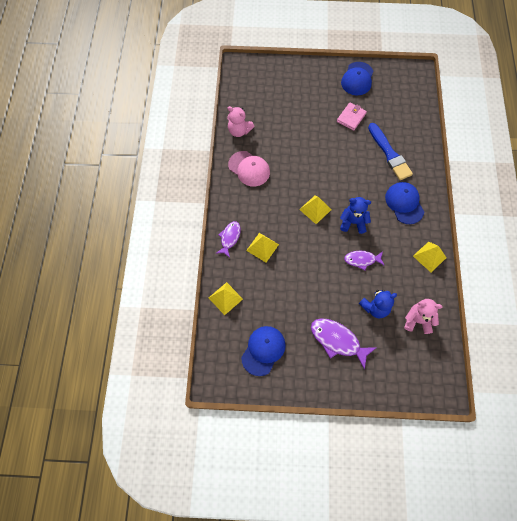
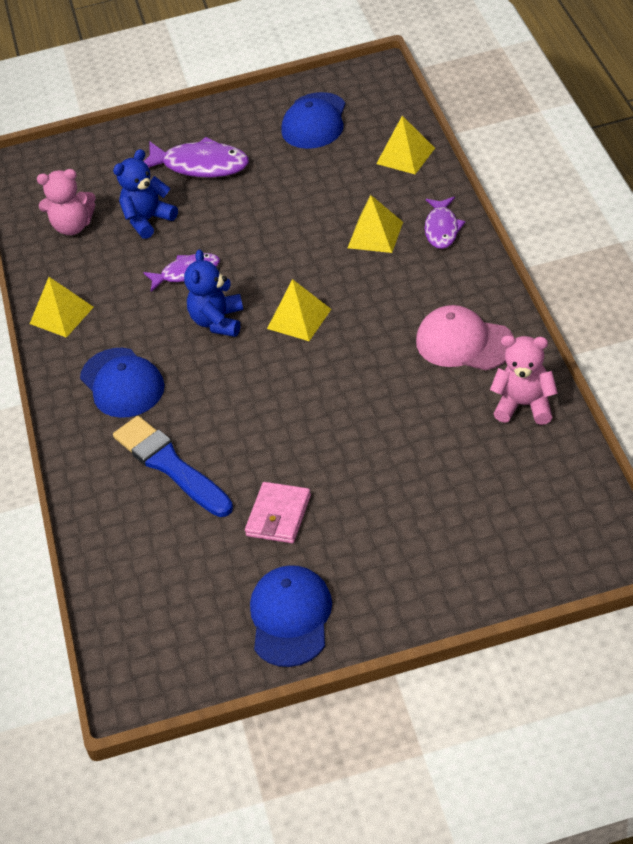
camera: 170 degrees right, 20 degrees down
(353, 222) = (218, 321): blue teddy bear -> blue teddy bear turned 105 degrees clockwise

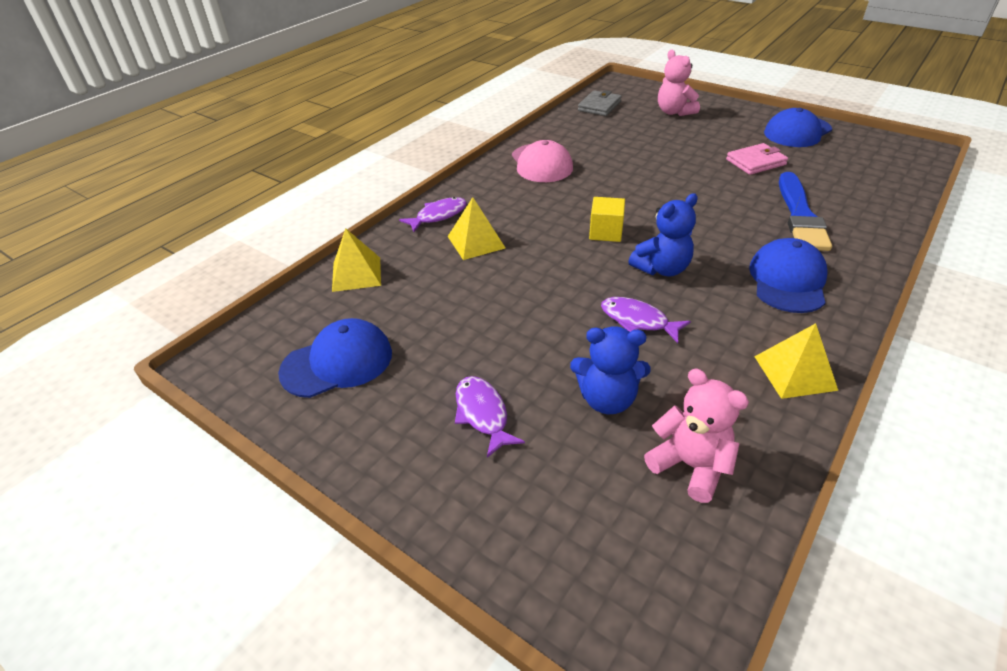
camera: 135 degrees left, 5 degrees down
(200, 165) = (483, 414): purple fish -> purple fish, size x0.63
(299, 319) = (605, 232): yellow pyramid -> yellow cube
(525, 405) = (563, 130): pink teddy bear -> pink teddy bear (674, 112)
(557, 479) = (599, 106): none -> grey wallet

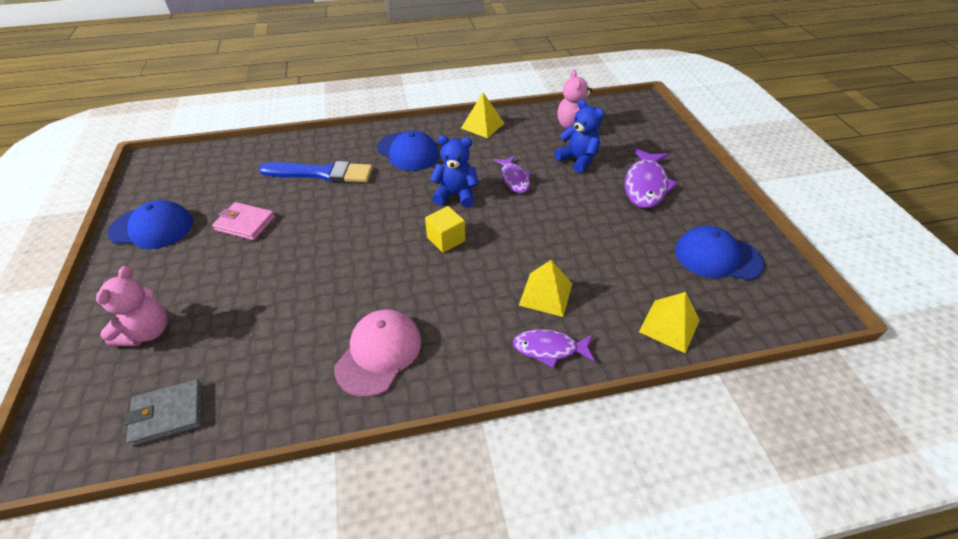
camera: 140 degrees left, 5 degrees up
(483, 414) = (645, 185): purple fish -> purple fish, size x1.58
(787, 280) = (408, 152): blue cap -> blue cap turned 105 degrees counterclockwise
(800, 215) = (321, 173): blue brush -> blue brush turned 45 degrees clockwise

